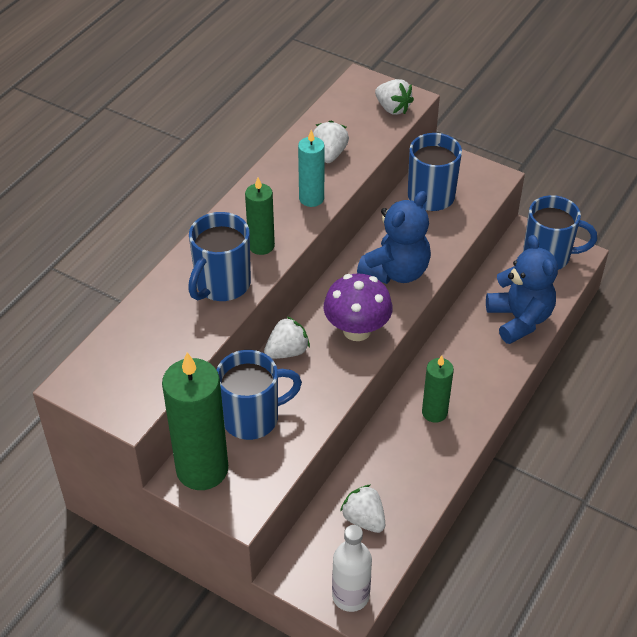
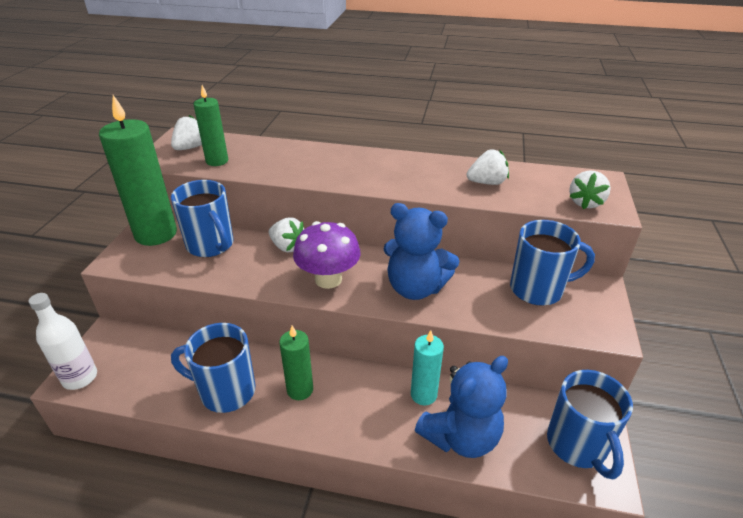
camera: 70 degrees right, 10 degrees down
(222, 285) = (296, 167): blue mug -> blue mug (226, 391)
(261, 246) = (349, 174): green candle -> green candle (217, 161)
(311, 198) = (422, 185): turquoise candle -> turquoise candle (423, 394)
(364, 519) = (164, 367): white strawberry -> white strawberry (191, 147)

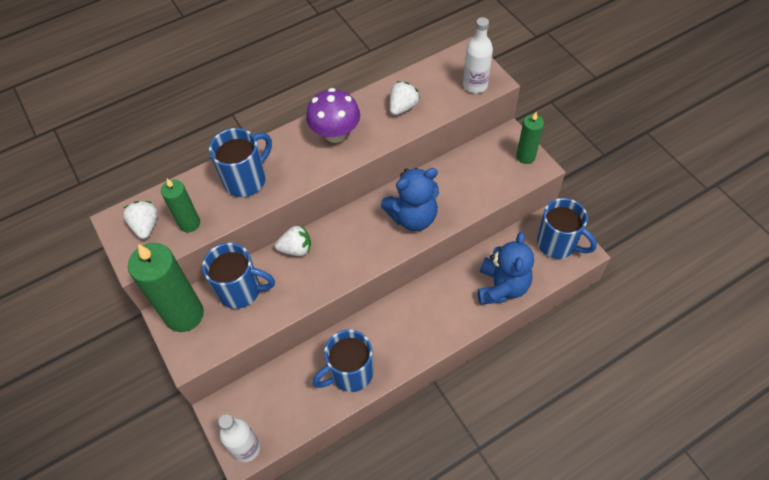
camera: 40 degrees left, 20 degrees up
(300, 390) = (391, 335): green candle -> green candle (525, 156)
(328, 279) = (354, 253): purple mushroom -> purple mushroom (335, 134)
(423, 394) = (460, 279): turquoise candle -> none
(538, 289) = (480, 164): blue mug -> blue mug (246, 180)
(585, 203) = (475, 85): white strawberry -> white bottle

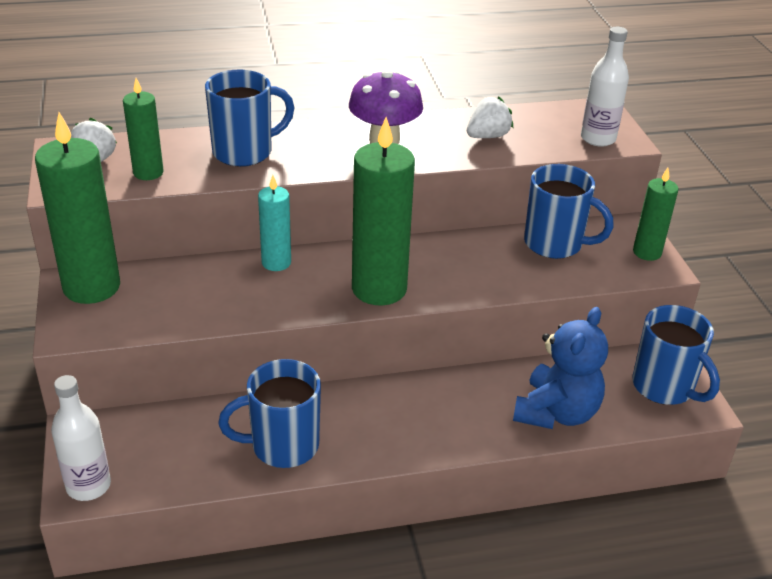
camera: 15 degrees right, 20 degrees down
(241, 290) = (178, 283): blue mug -> blue mug (555, 244)
(296, 249) = (276, 262): white strawberry -> turquoise candle
(372, 248) = (379, 289): none -> green candle
(413, 217) = (453, 272): blue teddy bear -> none

